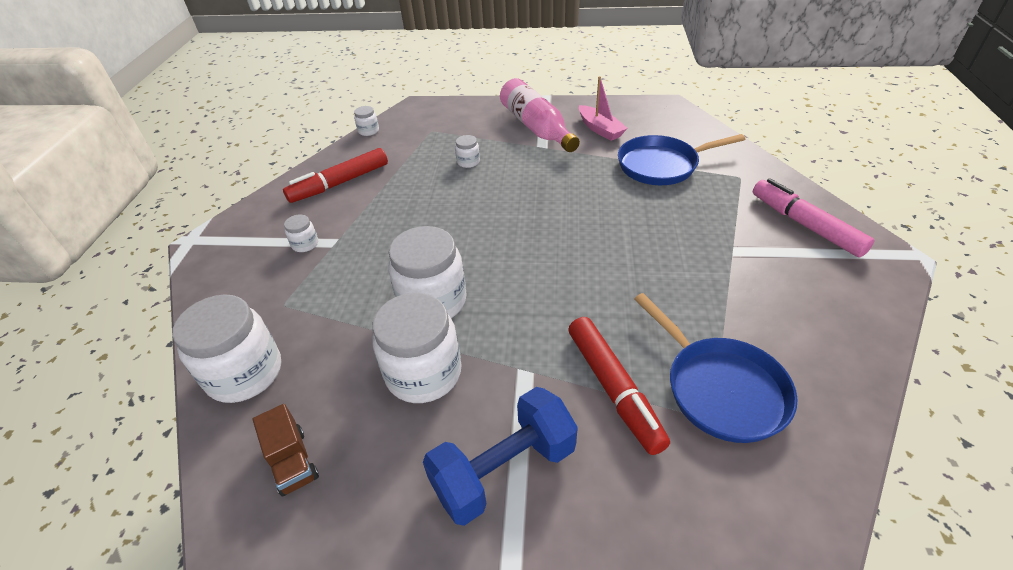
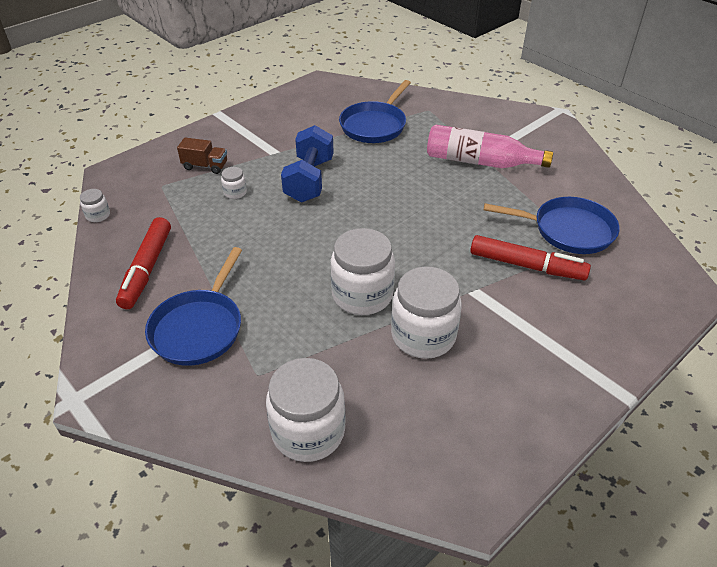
camera: 50 degrees left, 0 degrees up
(292, 461) = (427, 440): brown truck -> brown truck (205, 166)
(305, 244) = (199, 328): white jar -> blue pan
(504, 470) = (536, 343): blue dumbbell -> blue dumbbell (309, 180)
(536, 128) = (249, 141): pink bottle -> pink bottle (480, 162)
(600, 129) = (299, 120): pink boat -> none
(805, 225) = (495, 121): pink marker -> none

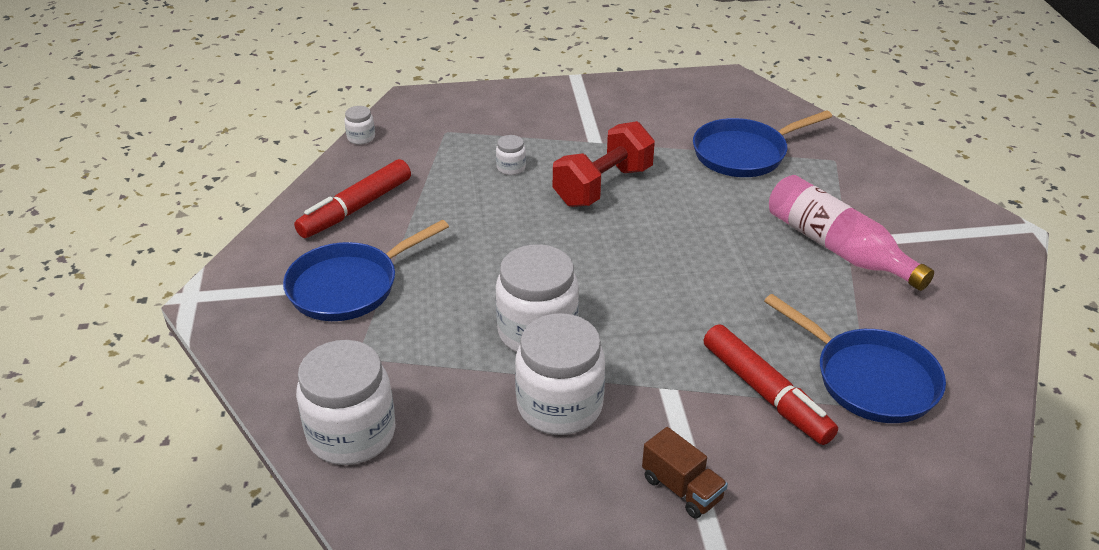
camera: 35 degrees right, 5 degrees down
(205, 166) = (507, 128): brown truck -> brown truck (682, 488)
(309, 180) = (603, 186): blue dumbbell -> red dumbbell

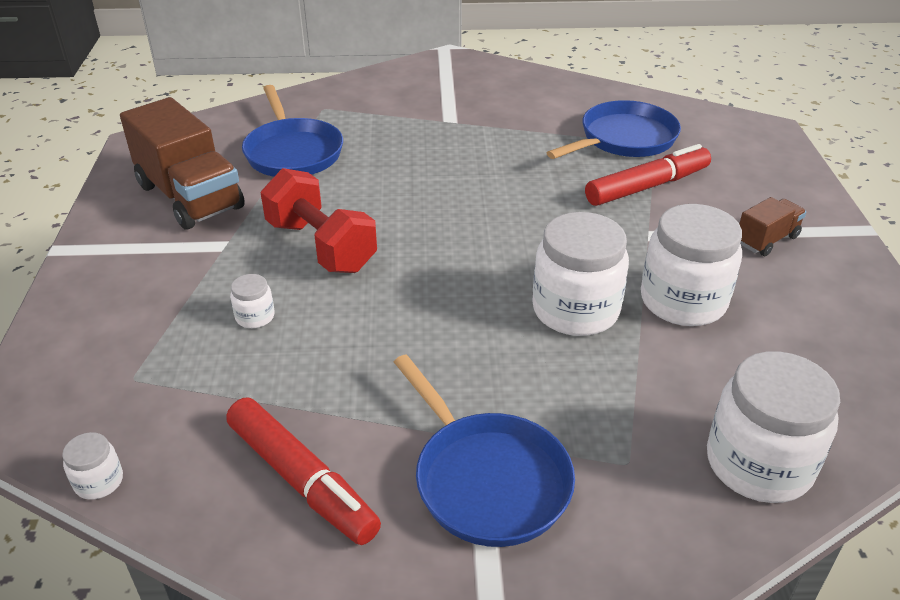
camera: 85 degrees left, 0 degrees up
(656, 115) = (190, 197): none -> brown truck
(837, 248) = (458, 127): pink bottle -> none

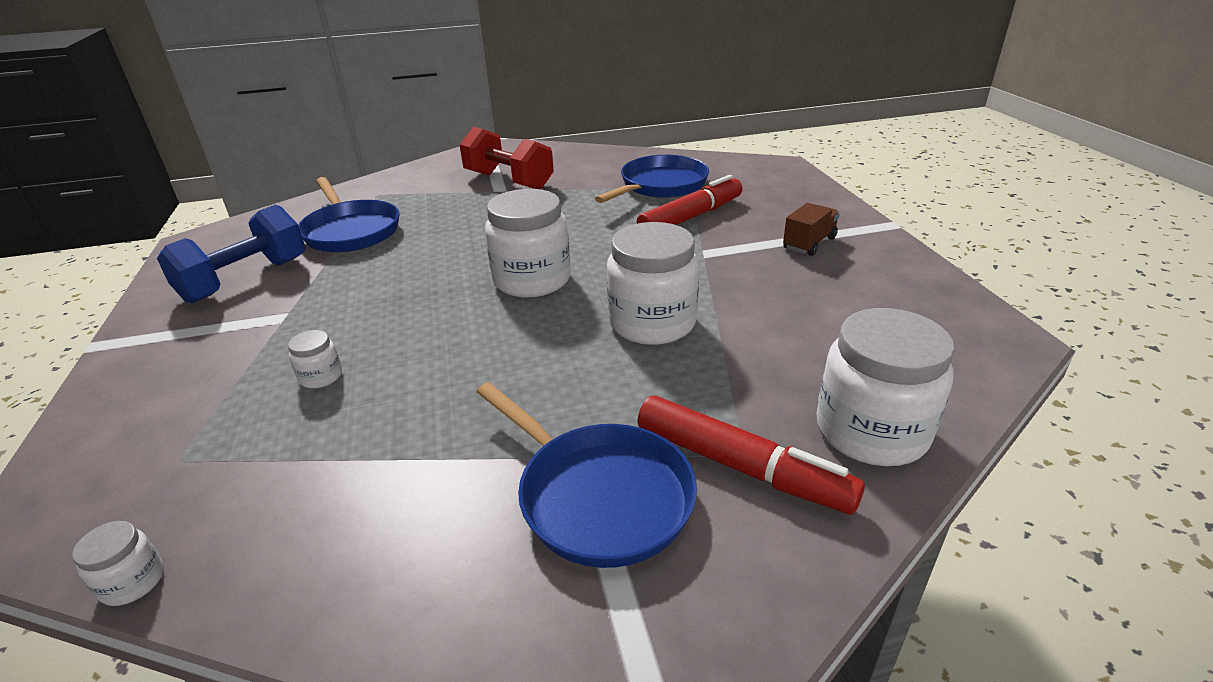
camera: 10 degrees left, 5 degrees down
(190, 197) = (245, 280): brown truck -> blue dumbbell
(302, 480) = (387, 534): red marker -> red marker (741, 467)
(321, 246) = (387, 304): red dumbbell -> red dumbbell (509, 181)
(683, 301) = (751, 301): white jar -> white jar (532, 280)

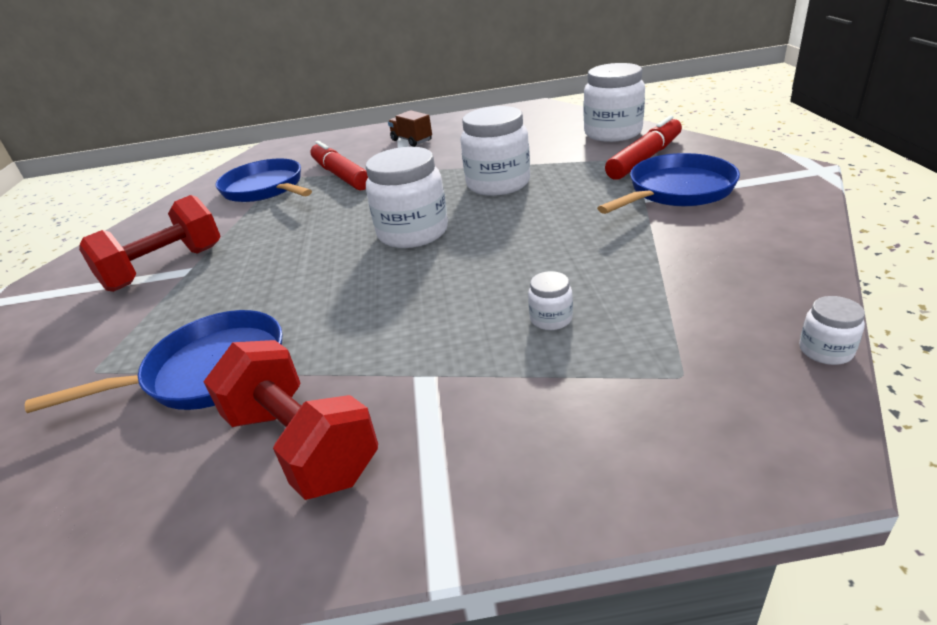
camera: 80 degrees left, 0 degrees up
(245, 280) = (302, 444): blue dumbbell -> red dumbbell

